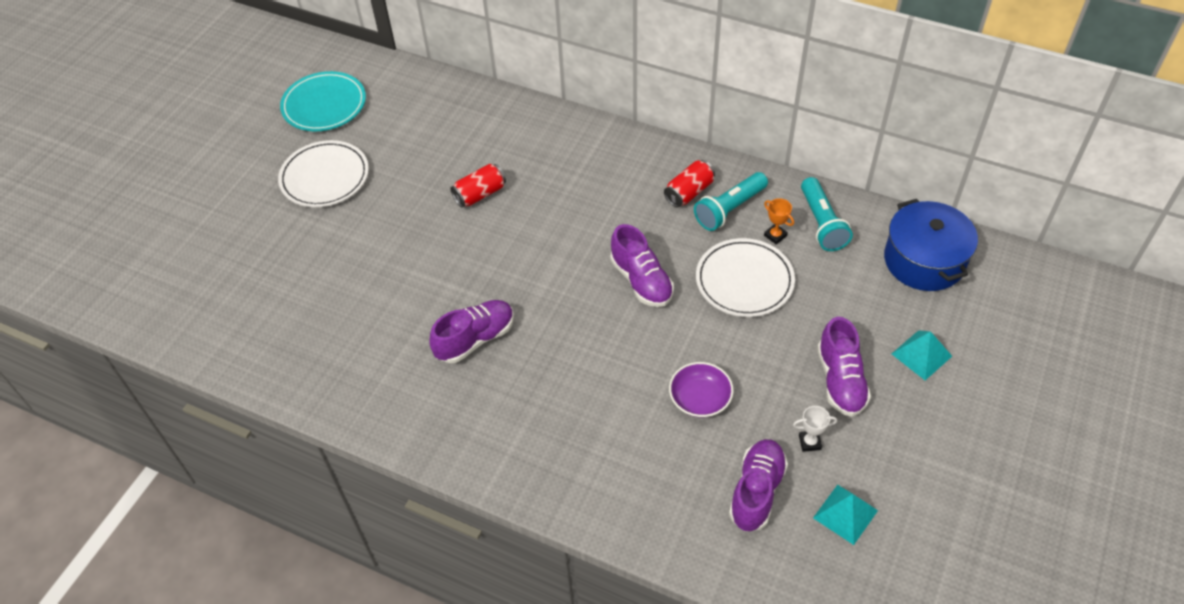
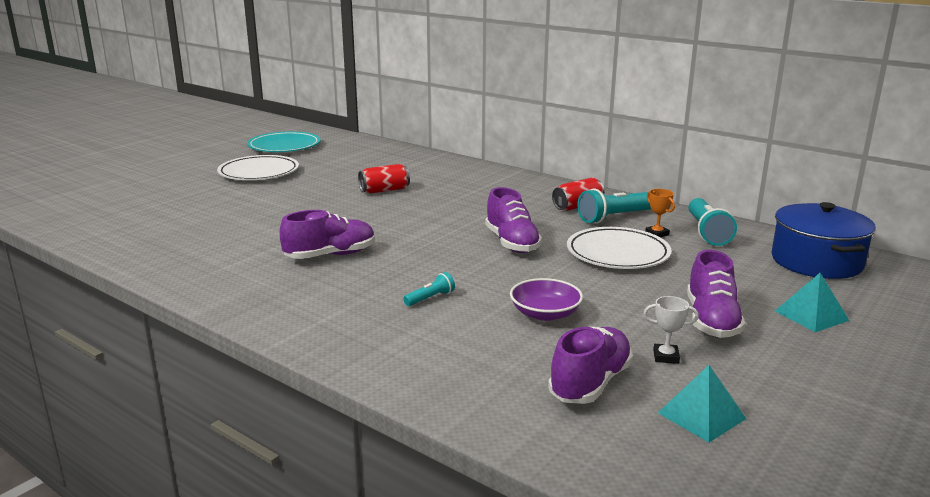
camera: 10 degrees right, 30 degrees down
(594, 395) = (430, 298): none -> turquoise flashlight

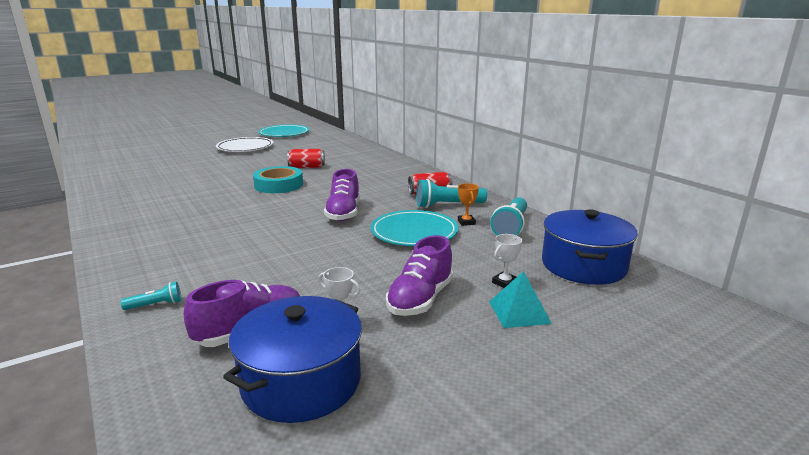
camera: 20 degrees right, 0 degrees up
(330, 255) = (210, 204): purple shoe -> none
(382, 218) = (278, 185): none -> turquoise tape
(430, 298) = (231, 243): turquoise flashlight -> turquoise flashlight (156, 305)
(545, 313) = (294, 269): purple bowl -> none
(617, 253) = (414, 232): white plate -> turquoise plate
(701, 415) = (301, 381): turquoise pyramid -> blue pot
(767, 290) = (504, 283): none -> white trophy

